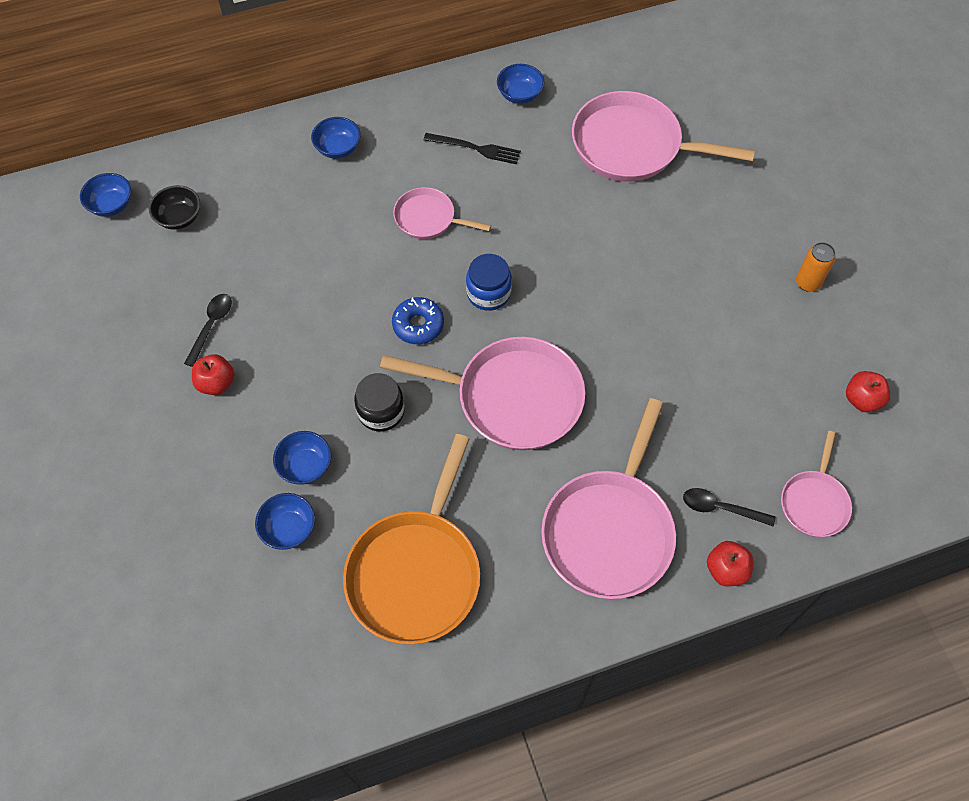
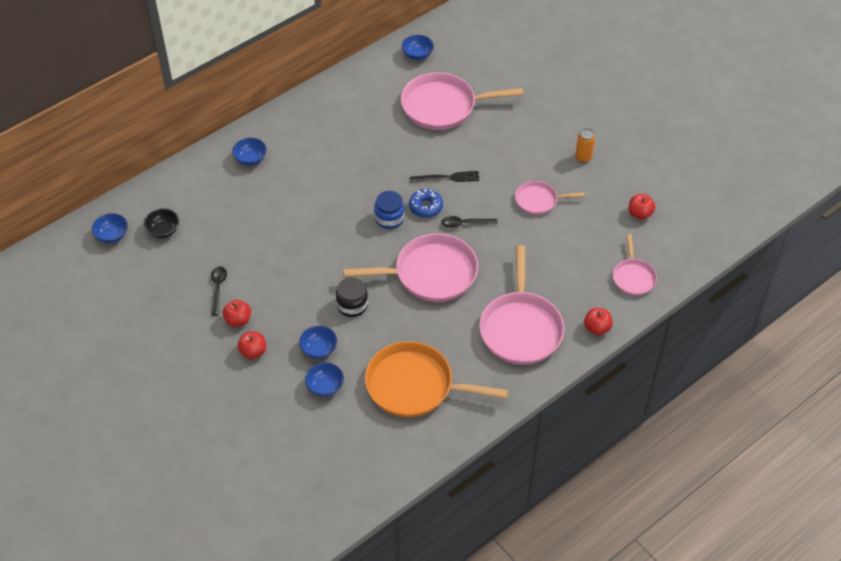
camera: 20 degrees left, 10 degrees down
(215, 439) = (253, 352): none -> red apple
(416, 572) = (415, 385): orange pan -> orange pan turned 105 degrees clockwise
(418, 325) = (353, 249): blue donut -> blue donut (426, 207)
(428, 218) = (330, 185): pink pan -> pink pan (538, 200)
(475, 148) = (342, 135): black fork -> black fork (447, 178)
(520, 94) = (356, 94): blue bowl -> blue bowl (417, 55)
(720, 508) = (580, 296): black spoon -> black spoon (464, 224)

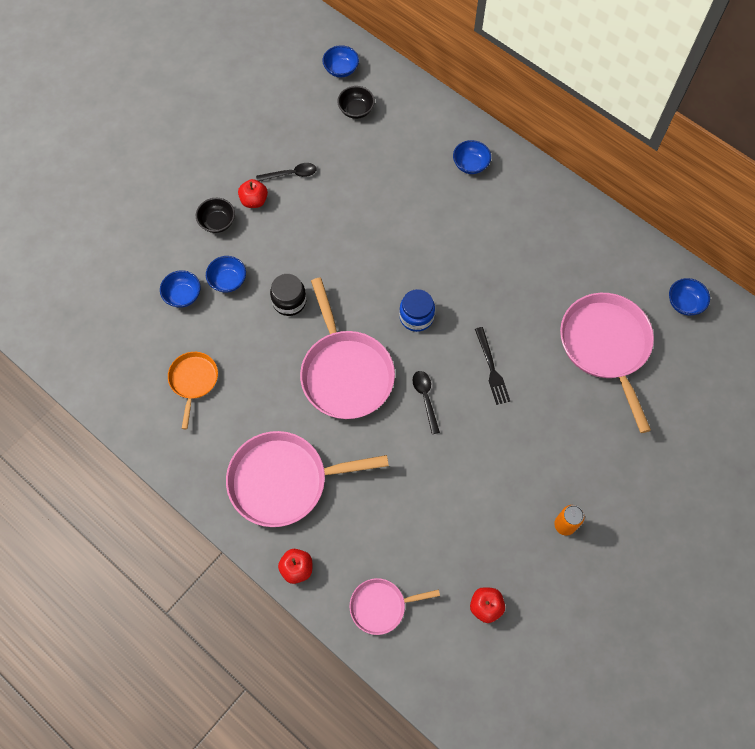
camera: 80 degrees right, 15 degrees up
(253, 352) = (217, 222): red apple -> black bowl
(415, 385) = (193, 381): orange pan -> orange pan, size x0.54
(426, 207) = (442, 352): blue donut -> none
(538, 200) = (480, 478): pink pan -> none

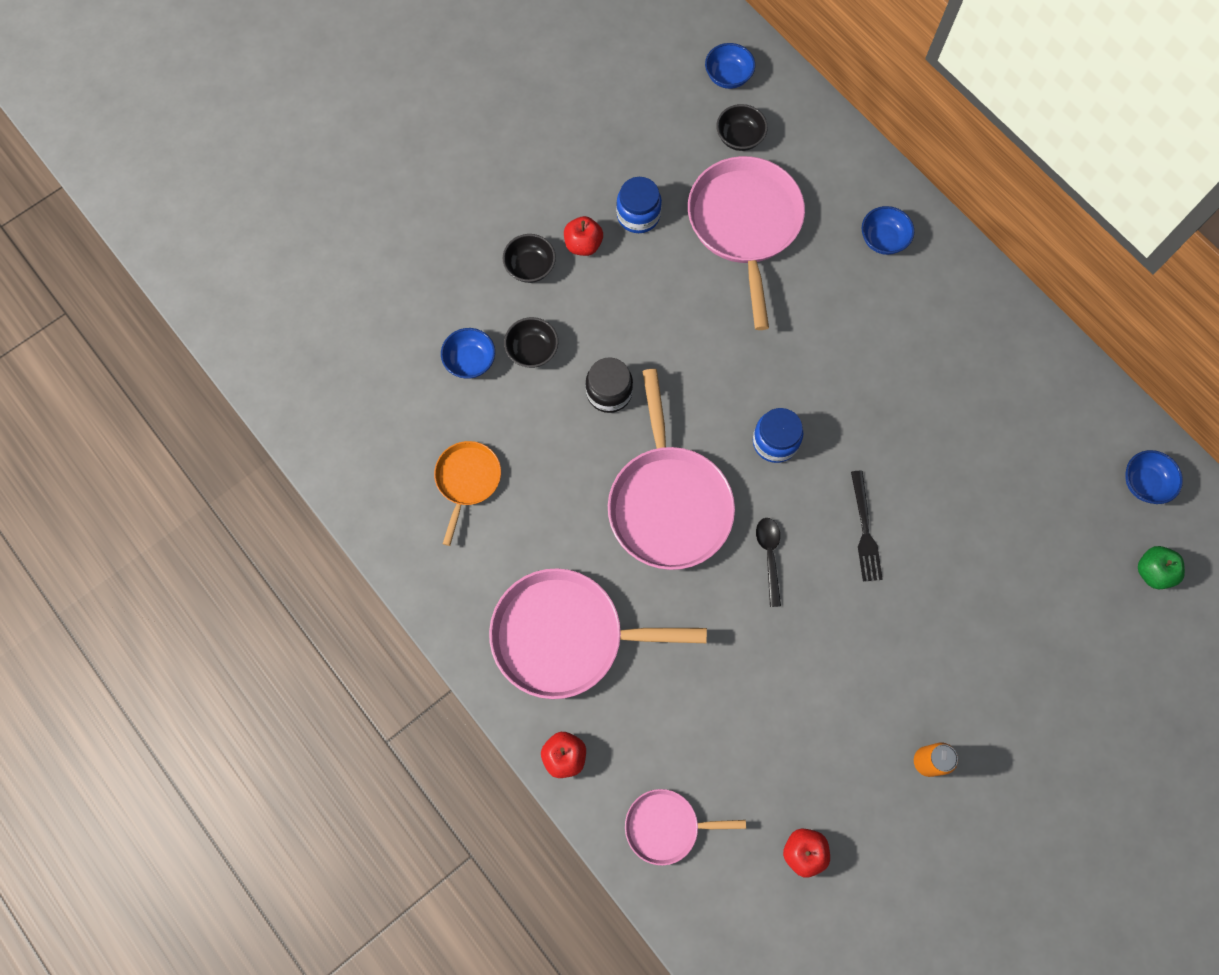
camera: 10 degrees right, 5 degrees up
(228, 281) = (532, 350): blue bowl -> black bowl
(291, 174) = (638, 215): black spoon -> blue jar
(606, 346) = (1025, 525): pink pan -> pink pan (745, 225)
(701, 363) = (1152, 572): none -> green apple

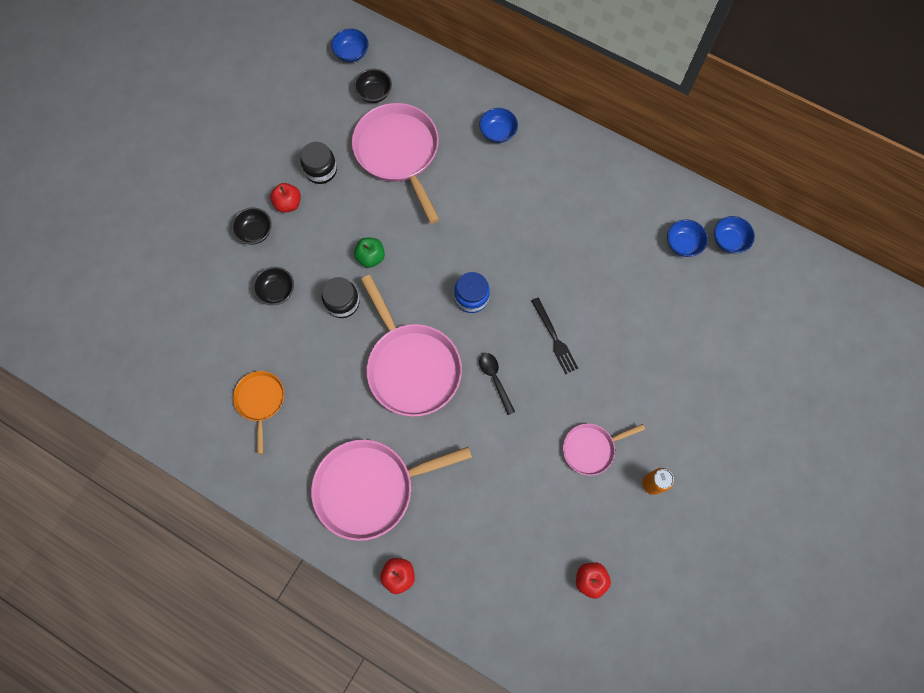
camera: 20 degrees left, 0 degrees up
(470, 361) = (234, 314): blue bowl -> blue bowl (683, 244)
(638, 215) = (321, 170): blue jar -> black jar
(666, 826) = (488, 598): pink pan -> pink pan (591, 449)
(1152, 572) = (755, 299): green apple -> green apple (371, 257)

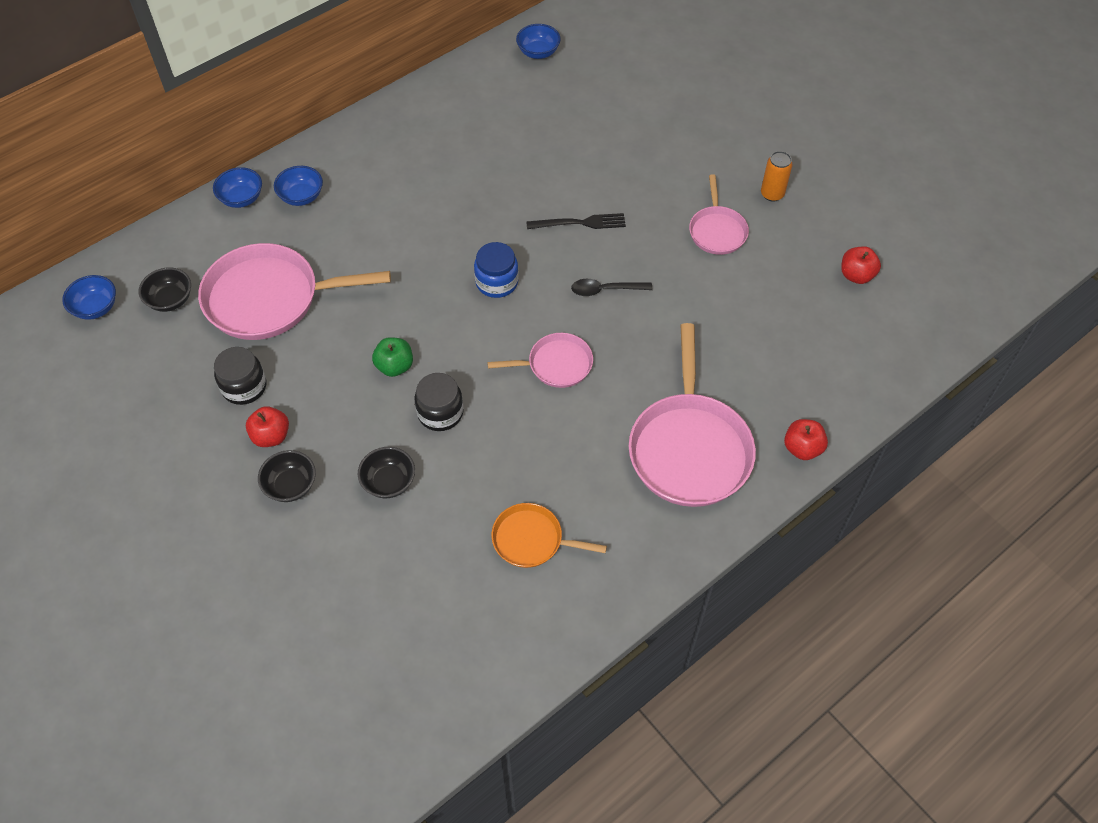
camera: 70 degrees left, 15 degrees down
(411, 367) = (556, 364): pink pan -> pink pan, size x0.54
(683, 244) = (524, 87): blue bowl -> blue bowl (241, 198)

